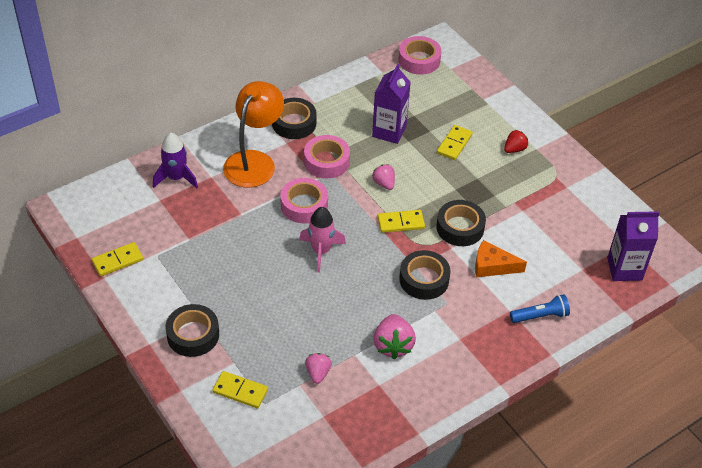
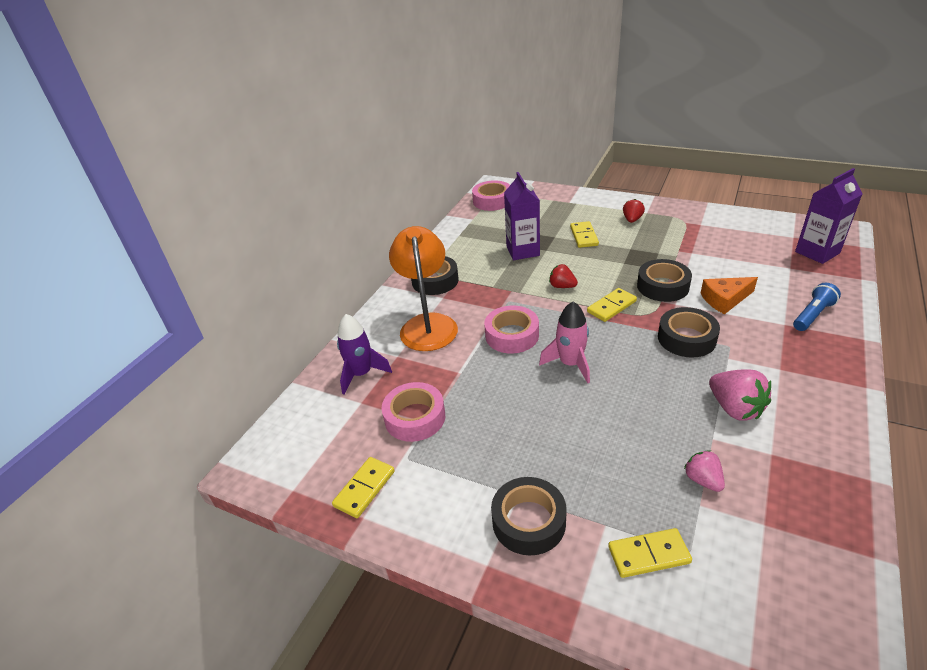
camera: 25 degrees left, 10 degrees down
(326, 161) = (494, 294): pink tape -> pink tape (415, 417)
(384, 183) = (562, 286): pink strawberry -> red strawberry

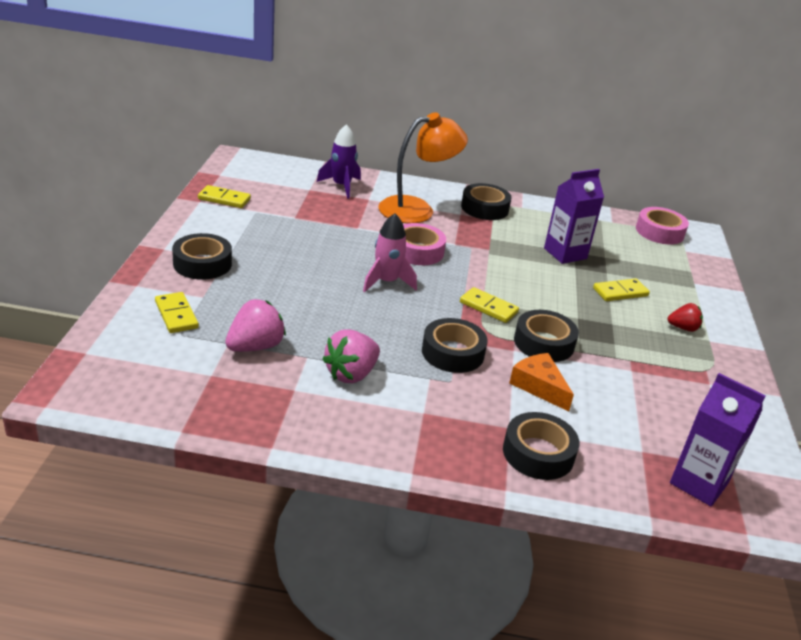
camera: 65 degrees right, 5 degrees down
(415, 417) = (298, 212): pink tape -> none
(562, 286) = (511, 278): red strawberry -> none
(703, 480) = (255, 346): pink strawberry -> pink strawberry, size x1.62
(812, 315) = (538, 453): blue flashlight -> black tape

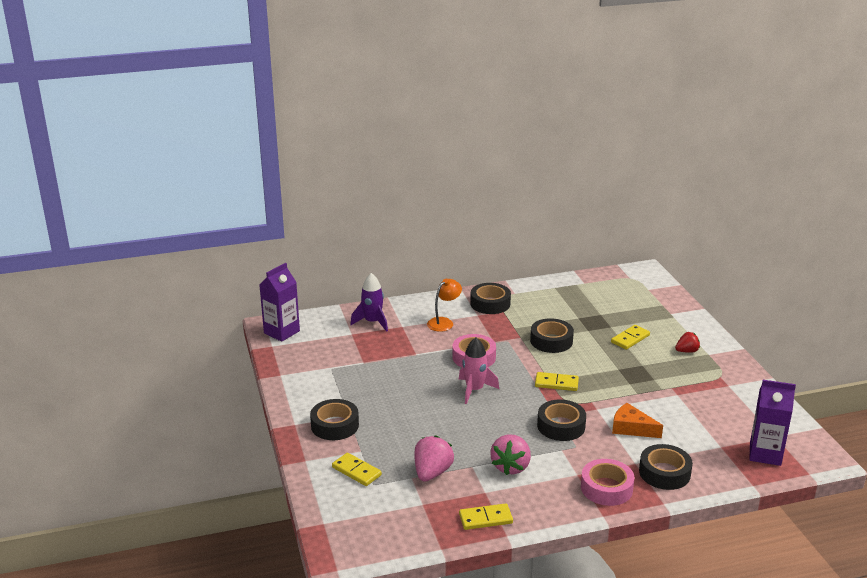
camera: 20 degrees left, 5 degrees down
(224, 199) = (297, 366): yellow domino -> yellow domino (485, 519)
(417, 209) = (444, 322): orange lamp -> orange lamp, size x0.57
(544, 343) = (611, 396): black tape -> black tape (551, 341)
(565, 253) = (573, 321): purple carton -> purple carton (281, 332)
(659, 232) = (621, 280): pink tape -> pink tape (606, 488)

